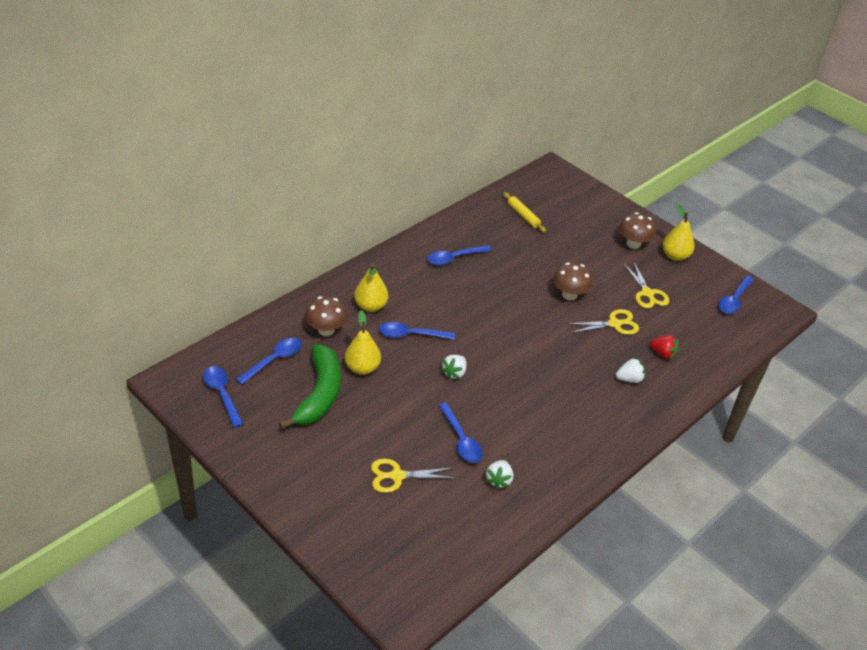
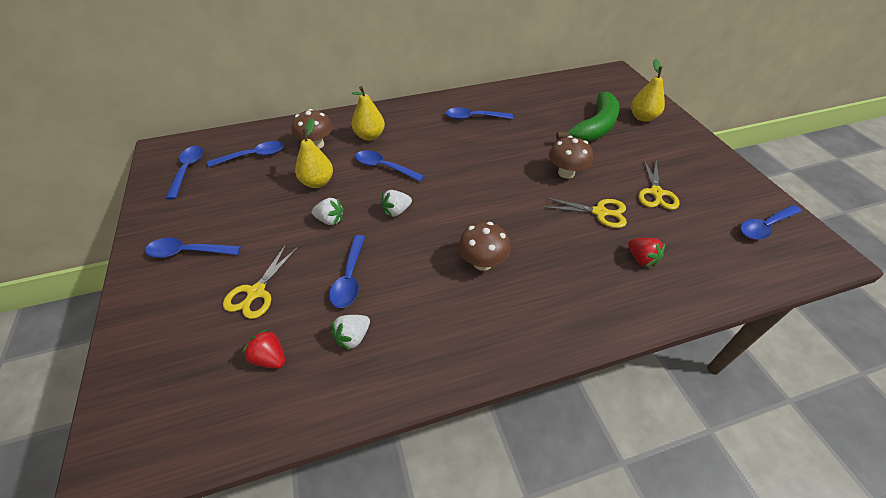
camera: 30 degrees right, 5 degrees up
(305, 466) = (188, 252): none -> blue spoon
(319, 394) = (262, 193): green banana -> green banana (595, 127)
(396, 476) = (256, 292): yellow scissors -> yellow scissors turned 90 degrees counterclockwise
(451, 515) = (270, 358): none -> red strawberry
(523, 215) = (563, 100): yellow rolling pin -> none
(629, 379) = (583, 274): white strawberry -> white strawberry (330, 220)
(633, 244) = (665, 145): brown mushroom -> brown mushroom (482, 262)
(675, 256) = (708, 166): yellow pear -> yellow pear (642, 117)

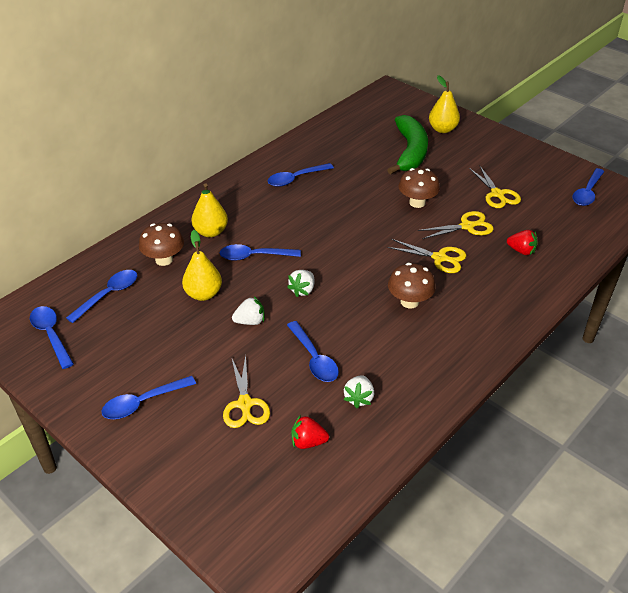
camera: 30 degrees left, 5 degrees down
(547, 232) = (440, 258): none -> yellow scissors

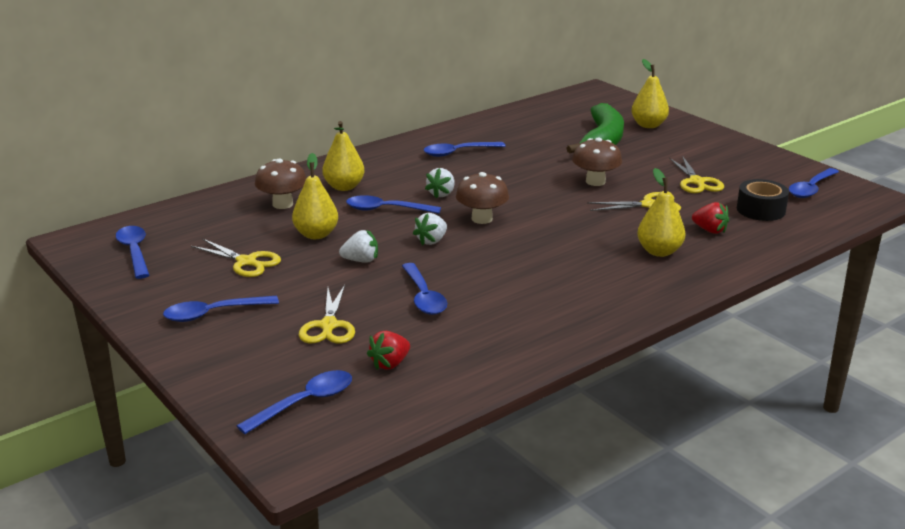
camera: 10 degrees right, 15 degrees down
(108, 295) = (210, 226): blue spoon -> blue spoon (305, 402)
(308, 442) = (390, 364): red strawberry -> red strawberry turned 60 degrees counterclockwise
(359, 398) = (464, 334): white strawberry -> white strawberry (441, 194)
(409, 301) = (556, 261): brown mushroom -> brown mushroom (482, 219)
(440, 258) = (606, 228): yellow scissors -> yellow scissors (246, 262)
(488, 280) = (659, 251): none -> yellow pear
(554, 222) = (760, 210): none -> black tape

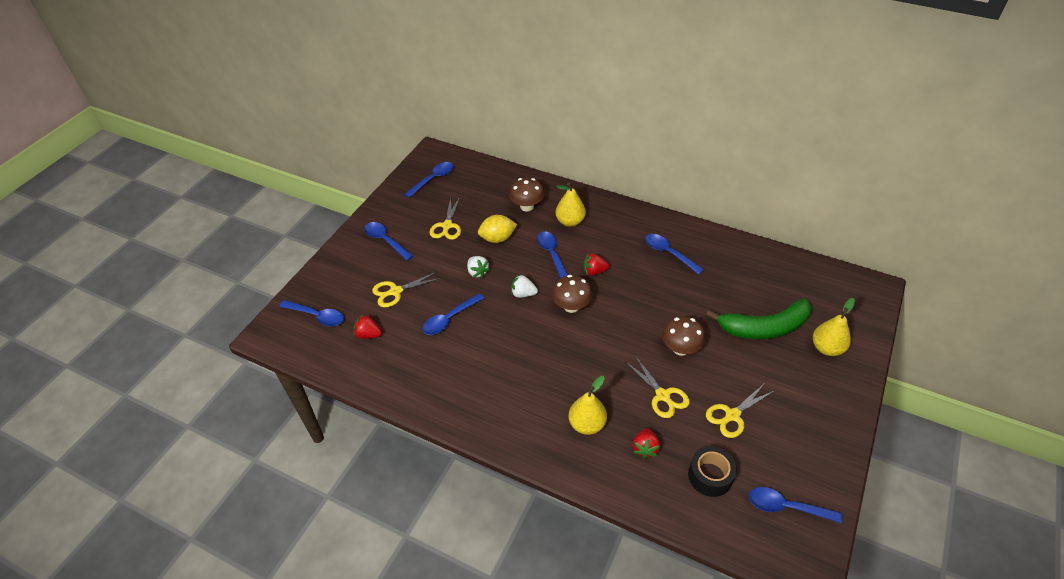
camera: 65 degrees right, 20 degrees up
(316, 234) = (497, 238): yellow pear -> yellow lemon
(441, 194) = (594, 271): white strawberry -> red strawberry

